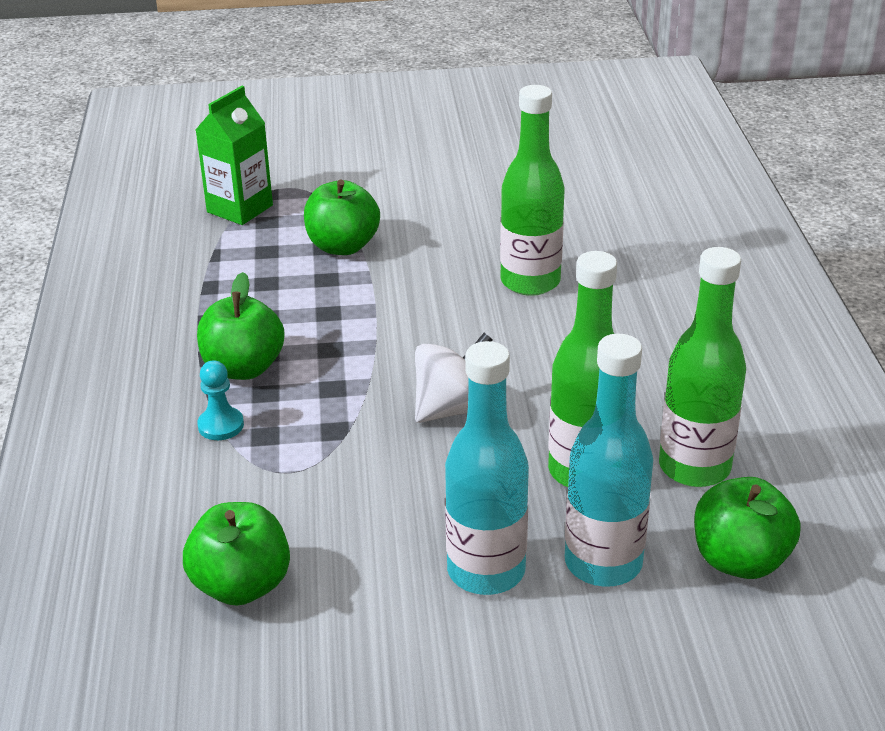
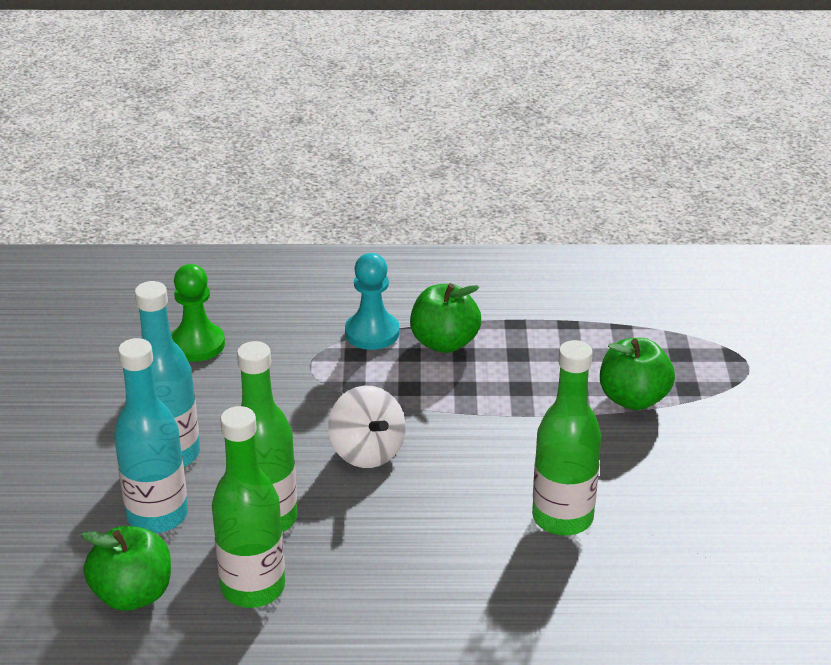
camera: 95 degrees right, 0 degrees up
(221, 425) = (372, 333): turquoise pawn -> turquoise pawn, size x1.55
(240, 209) = (703, 338): green carton -> none
(241, 585) = (197, 344): green apple -> green pawn

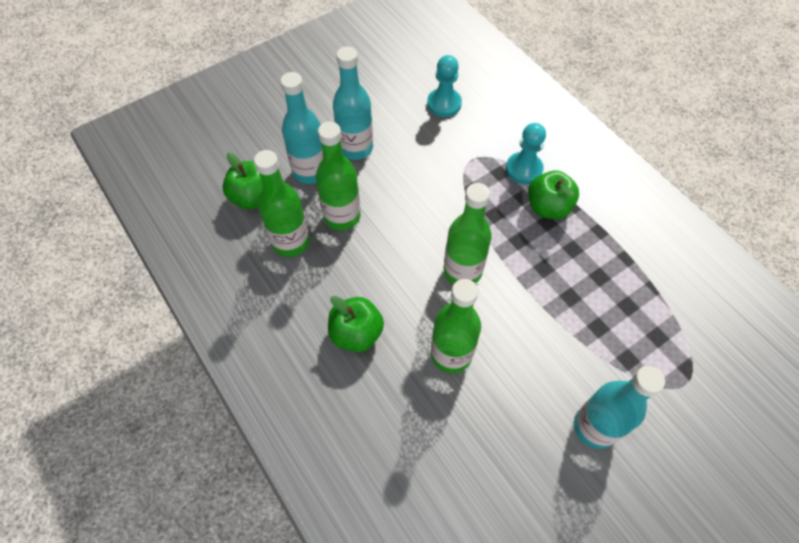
camera: 55 degrees right, 25 degrees up
(197, 344) = (444, 104): green pawn -> turquoise pawn
(367, 451) = (426, 227): white spinning top -> none
(460, 452) = (462, 271): none -> green bottle
(633, 399) = (589, 333): green apple -> green apple (356, 333)
(744, 453) = (595, 427): none -> turquoise bottle

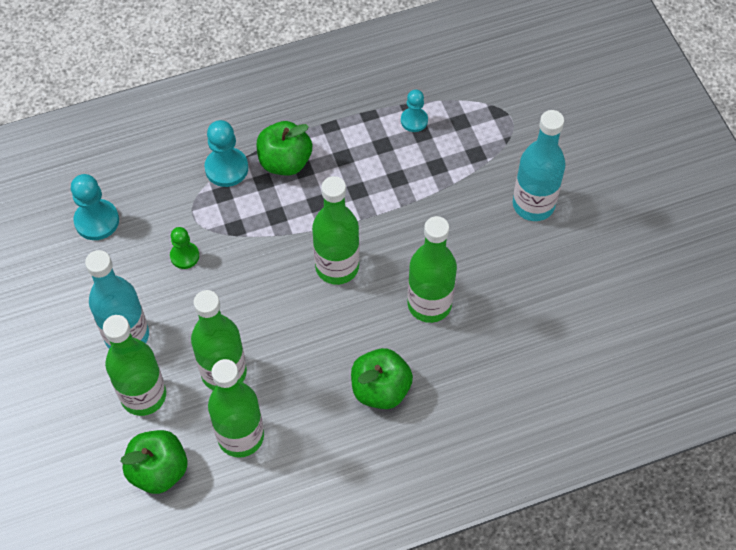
camera: 75 degrees left, 0 degrees up
(310, 171) = (143, 395): turquoise bottle -> green bottle
(434, 164) = (184, 256): none -> green pawn
(638, 296) = (414, 120): none -> turquoise pawn

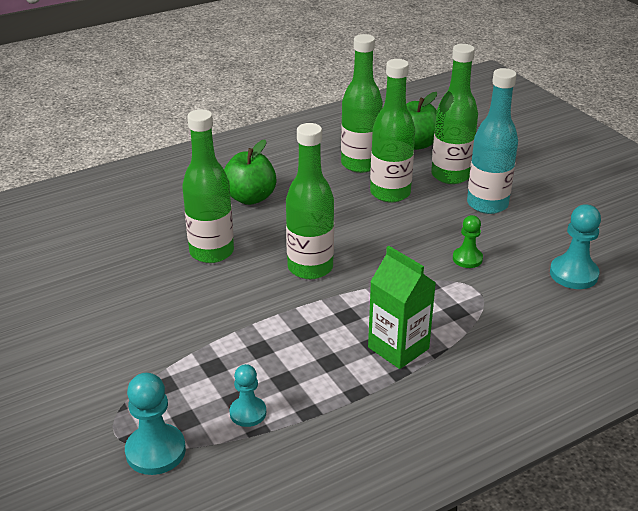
camera: 170 degrees right, 25 degrees down
(226, 168) = (463, 334): turquoise pawn -> turquoise pawn (155, 451)
(285, 162) = (398, 348): green apple -> green carton
(533, 205) = (96, 342): turquoise bottle -> none

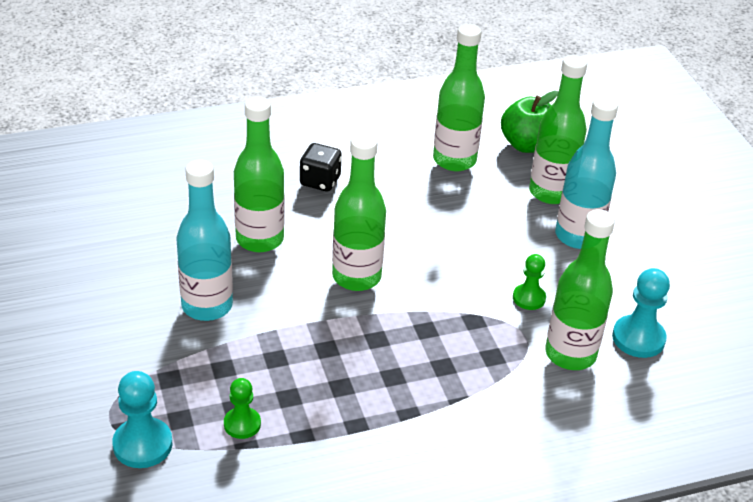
camera: 10 degrees right, 5 degrees up
(180, 315) = (207, 306): none -> turquoise bottle
(248, 413) = (242, 424): turquoise pawn -> green pawn
(250, 198) = (320, 181): green apple -> black dice
(390, 193) = (474, 203): green bottle -> green bottle (570, 354)
(398, 348) = (416, 386): green carton -> none

